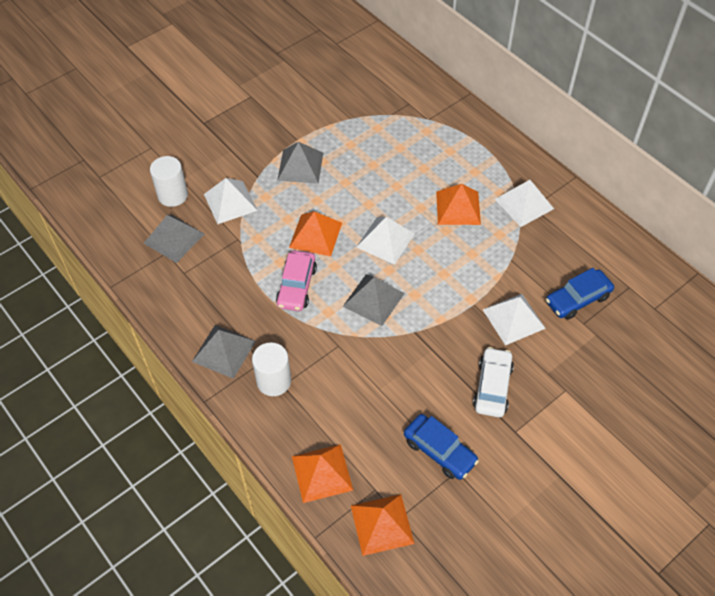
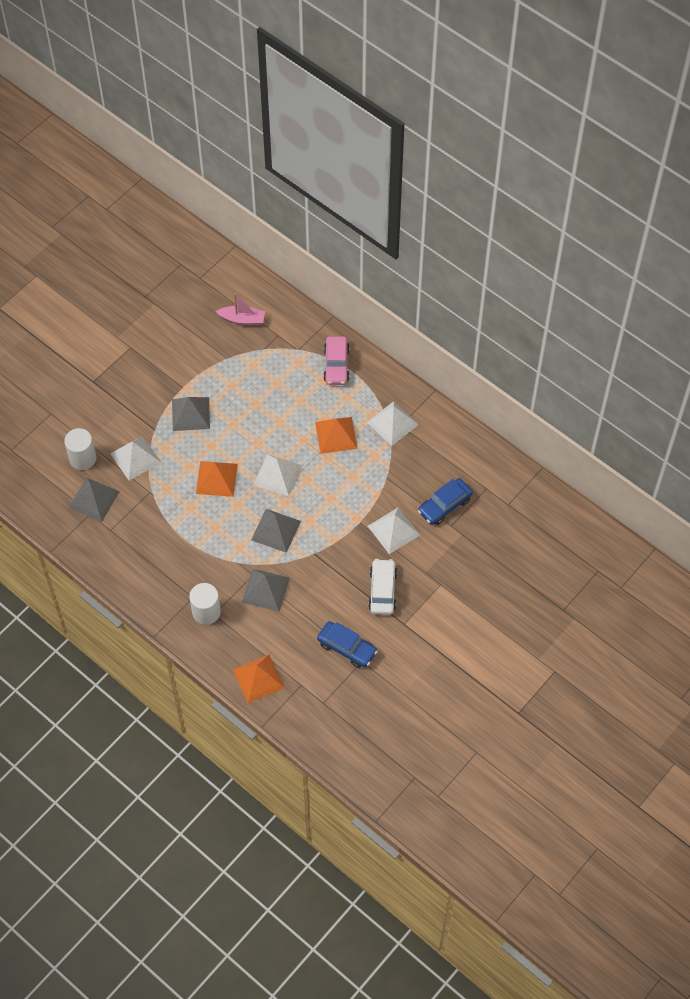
camera: 10 degrees left, 5 degrees up
(224, 351) = (160, 593): grey pyramid -> grey pyramid (265, 590)
(297, 286) = (209, 528): pink car -> pink car (336, 365)
(373, 85) = (242, 319): none -> pink boat
(382, 524) = (310, 709): orange pyramid -> none

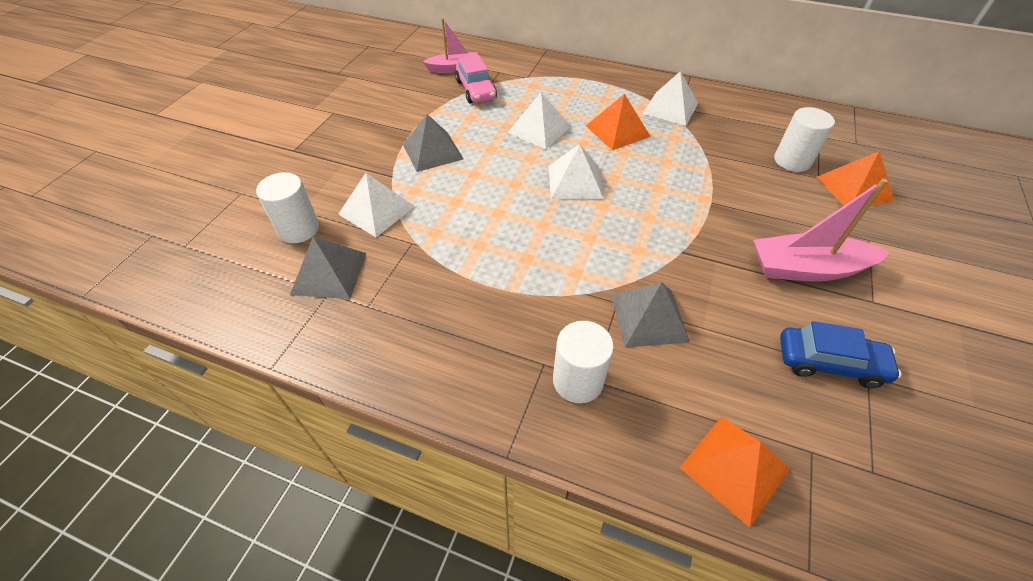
camera: 20 degrees left, 10 degrees down
(216, 478) = (499, 204): orange pyramid -> orange pyramid (854, 188)
(276, 530) = (612, 239): grey pyramid -> none
(336, 365) = (575, 79): pink car -> pink car (476, 90)
(382, 590) = (807, 269): white car -> pink boat
(394, 530) = (759, 199): white pyramid -> white pyramid (539, 129)
(444, 505) = (792, 161): blue car -> white cylinder

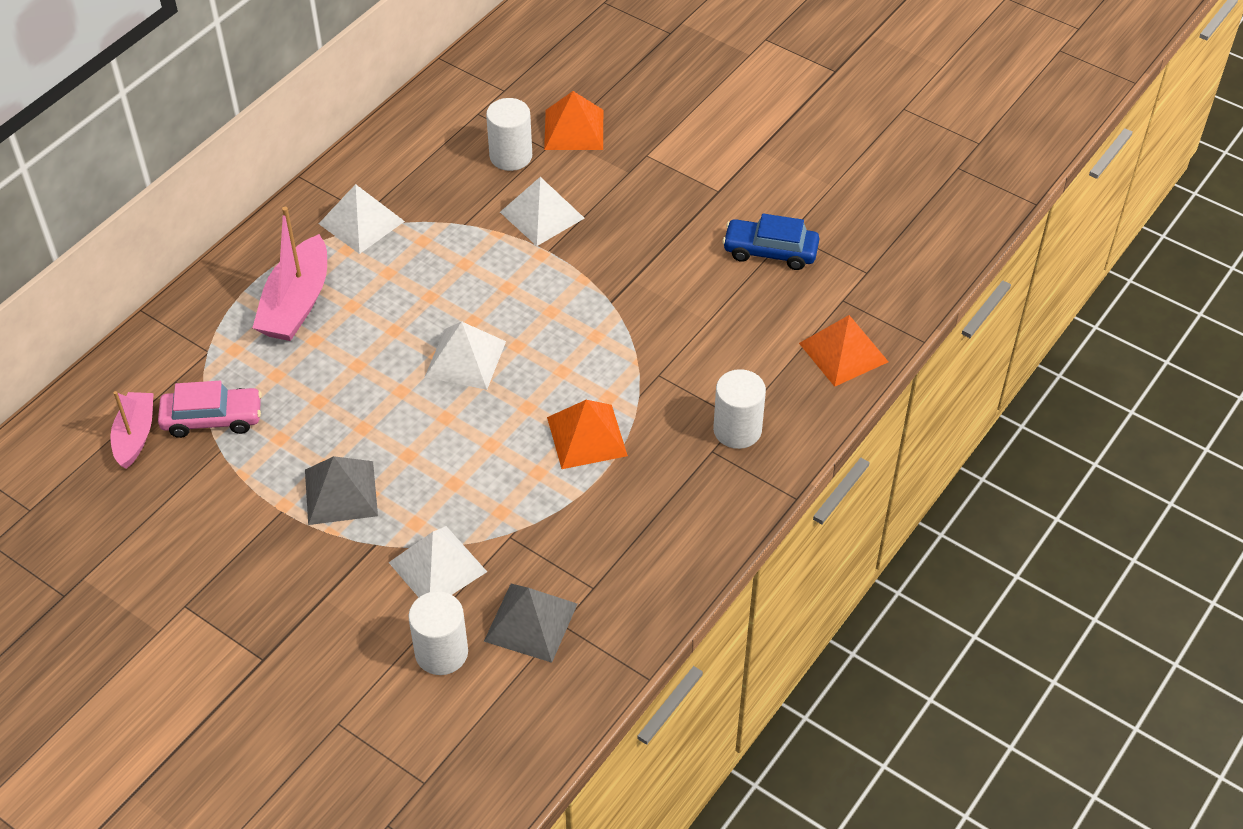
camera: 75 degrees left, 0 degrees up
(539, 129) = (344, 367): white pyramid -> white pyramid (542, 215)
(617, 131) = (385, 289): orange pyramid -> orange pyramid (586, 436)
(649, 317) = (684, 356): grey pyramid -> none
(807, 269) = (666, 217): pink boat -> pink boat (297, 303)
(829, 363) = (770, 251): blue car -> blue car turned 105 degrees counterclockwise

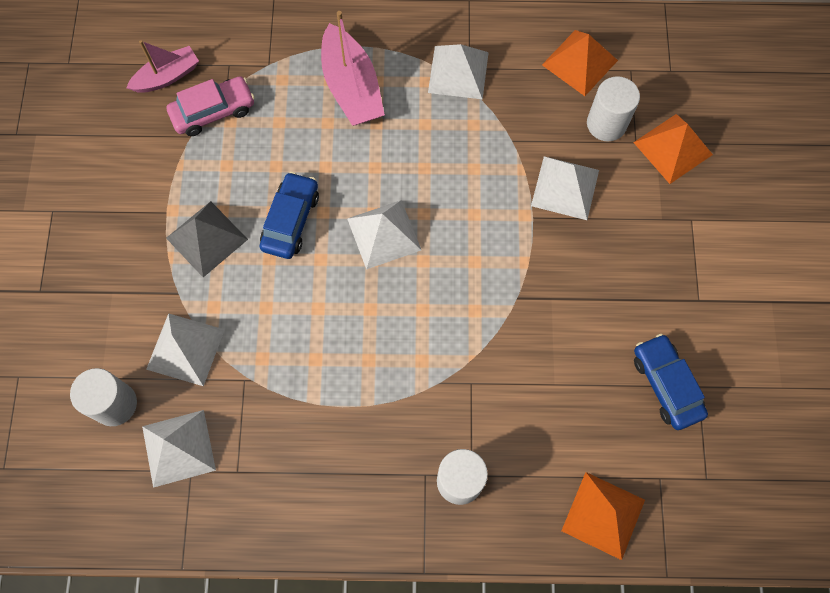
camera: 55 degrees right, 20 degrees up
(212, 419) = (213, 111): pink car -> pink car turned 75 degrees counterclockwise
(297, 303) = (351, 87): pink boat -> pink boat turned 90 degrees counterclockwise
(386, 419) = (291, 220): none -> blue car
(530, 622) = (178, 448): grey pyramid -> white pyramid
(586, 436) = (373, 371): orange pyramid -> orange pyramid (579, 62)

